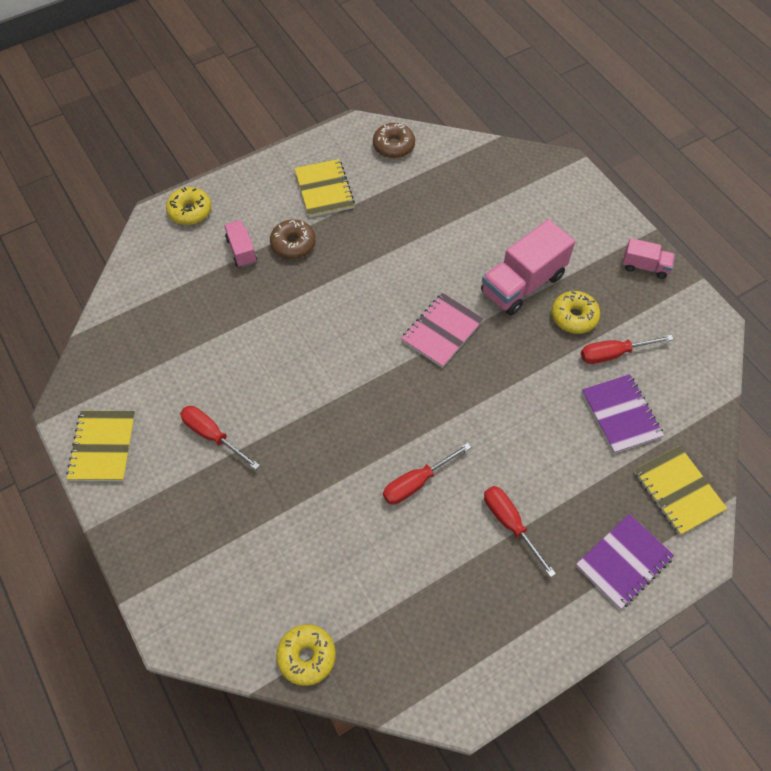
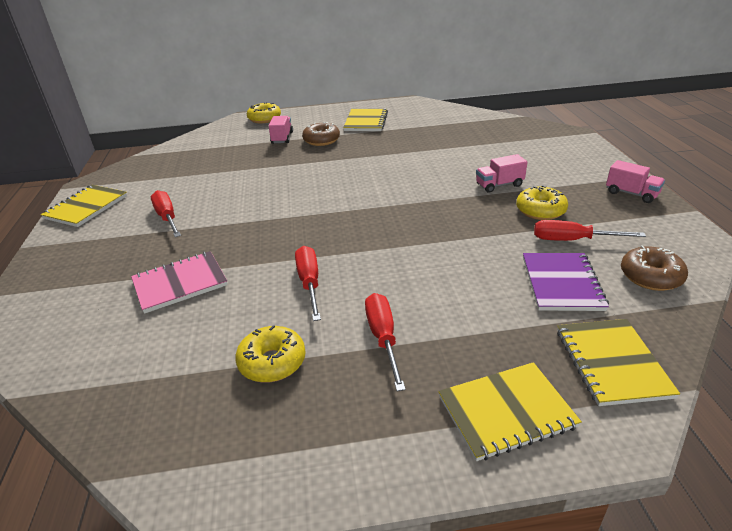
camera: 25 degrees right, 25 degrees down
(307, 656) = (85, 385): yellow donut -> yellow donut (272, 362)
(393, 146) = (433, 111): brown donut -> brown donut (650, 276)
(417, 482) = (309, 283): red screwdriver -> red screwdriver turned 90 degrees clockwise
(442, 331) = (406, 198): pink notebook -> pink notebook (180, 283)
(522, 284) = (499, 185): pink truck -> pink truck, size x0.53
(623, 562) = (506, 412): purple notebook -> yellow notebook

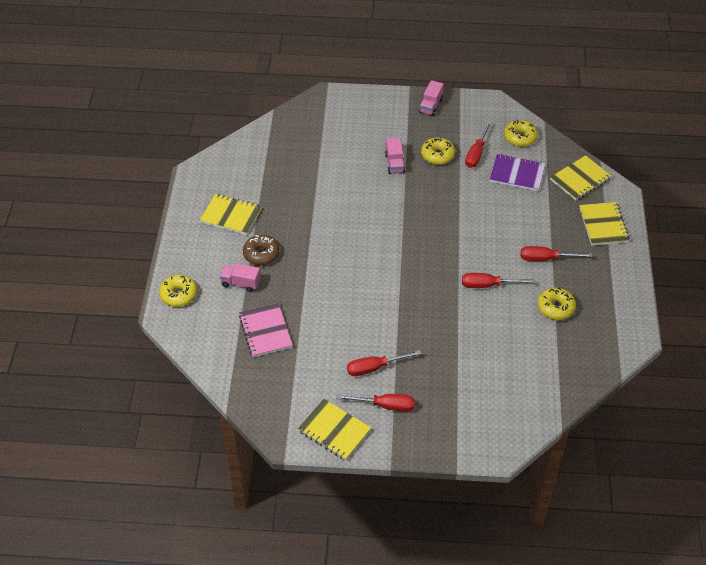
camera: 80 degrees left, 15 degrees up
(110, 232) = (385, 405): none -> red screwdriver
(180, 283) = (471, 354): pink notebook -> pink notebook (265, 331)
(612, 363) = (580, 179): yellow notebook -> yellow notebook turned 45 degrees counterclockwise
(631, 194) = (431, 106): pink truck -> pink truck turned 150 degrees clockwise
(650, 276) = (520, 137): brown donut -> yellow donut

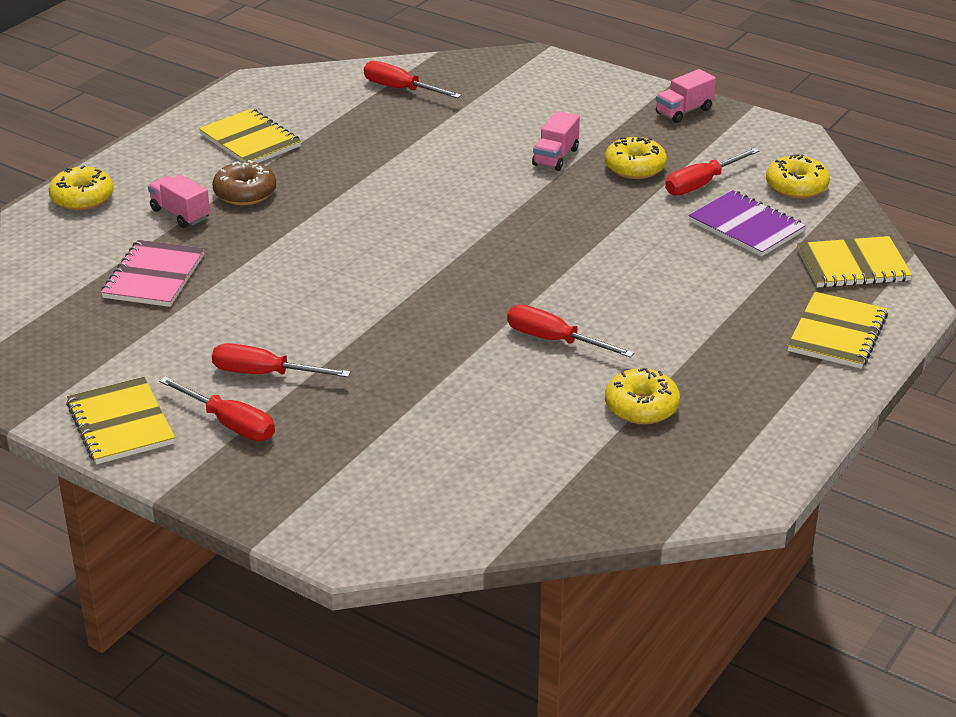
camera: 30 degrees right, 15 degrees down
(546, 259) = (689, 341): red screwdriver -> red screwdriver (400, 89)

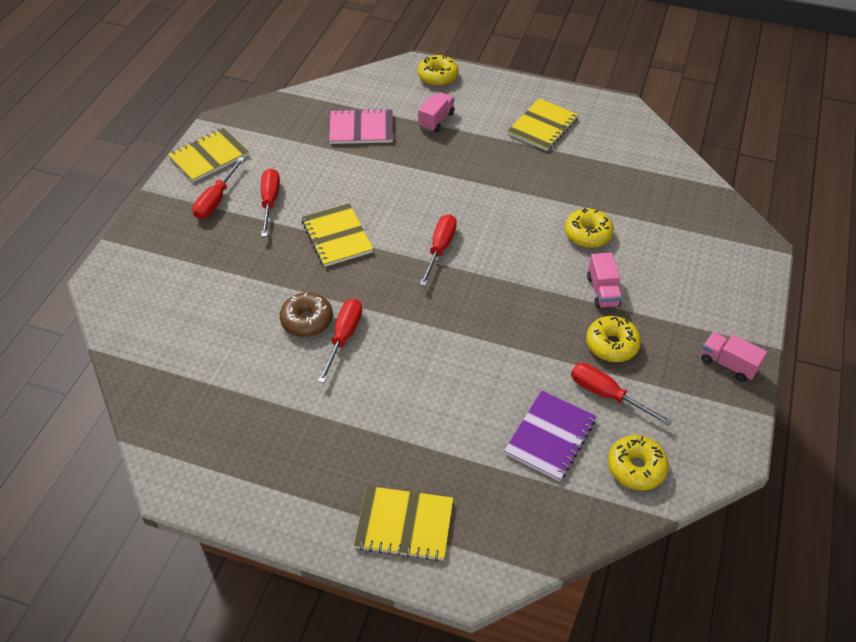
camera: 75 degrees right, 15 degrees up
(245, 193) = (474, 141): brown donut -> brown donut (307, 320)
(400, 89) = (658, 182): red screwdriver -> red screwdriver (440, 249)
(555, 157) = (603, 291): pink truck -> pink truck turned 105 degrees counterclockwise
(641, 407) = (272, 402): yellow donut -> yellow donut (587, 234)
(852, 265) = (517, 527): yellow notebook -> yellow notebook (337, 236)

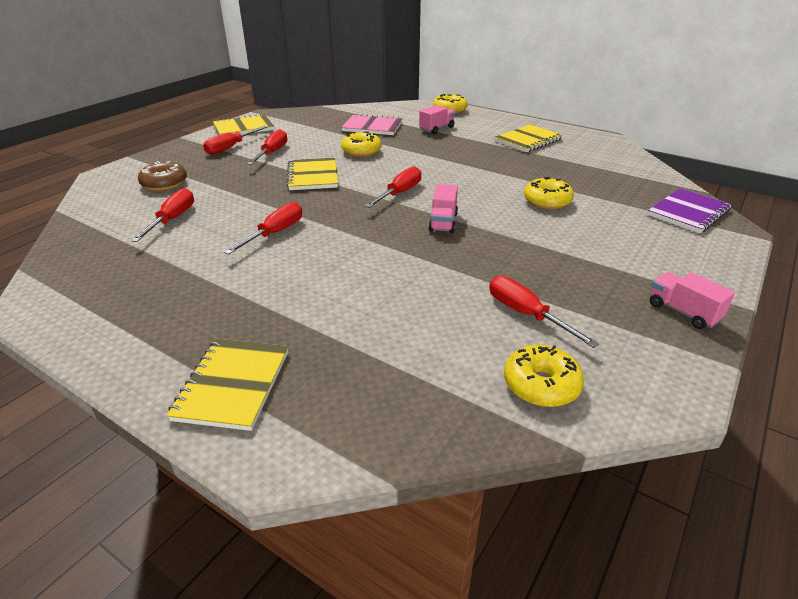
camera: 15 degrees right, 15 degrees down
(228, 338) = (172, 219): none -> red screwdriver
(307, 320) = (249, 219): brown donut -> brown donut (164, 184)
(404, 524) = (233, 385): yellow notebook -> yellow notebook turned 75 degrees clockwise
(550, 436) = (445, 338): purple notebook -> purple notebook (688, 212)
(603, 291) = (549, 238): pink truck -> pink truck (443, 222)
(611, 344) = (546, 277): yellow donut -> yellow donut (361, 151)

